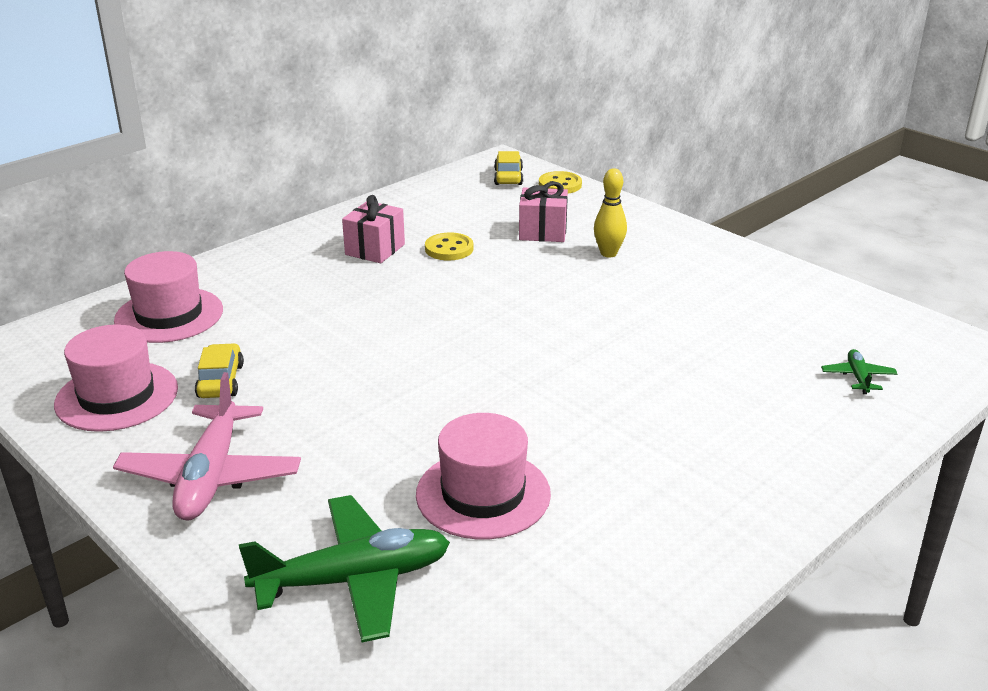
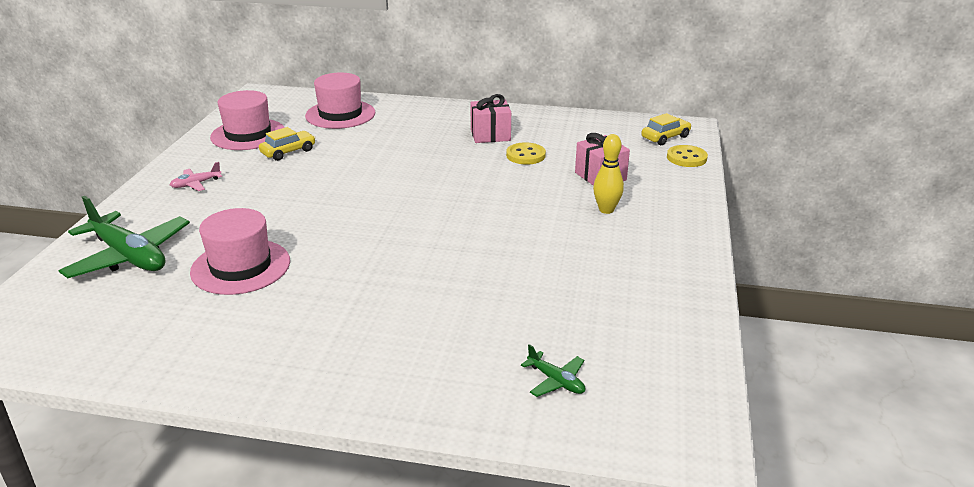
camera: 55 degrees right, 0 degrees up
(211, 476) = (196, 184): pink plane -> pink plane, size x0.46
(858, 377) = (556, 381): green plane -> green plane turned 75 degrees clockwise

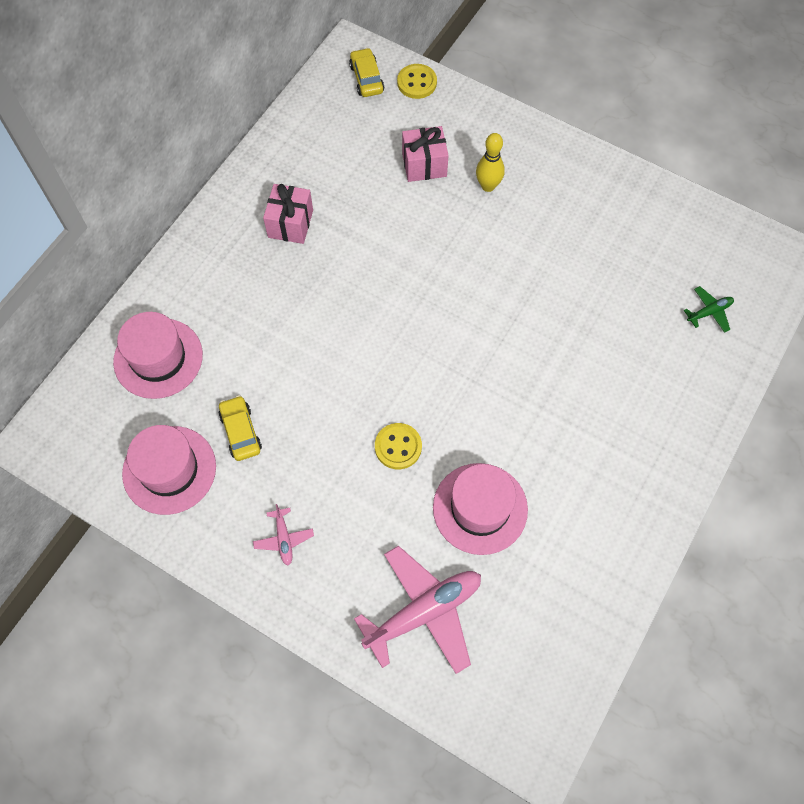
camera: 70 degrees left, 35 degrees up
(129, 256) = (423, 612): green plane -> pink plane
(525, 155) = (353, 209): yellow button -> yellow button (398, 447)

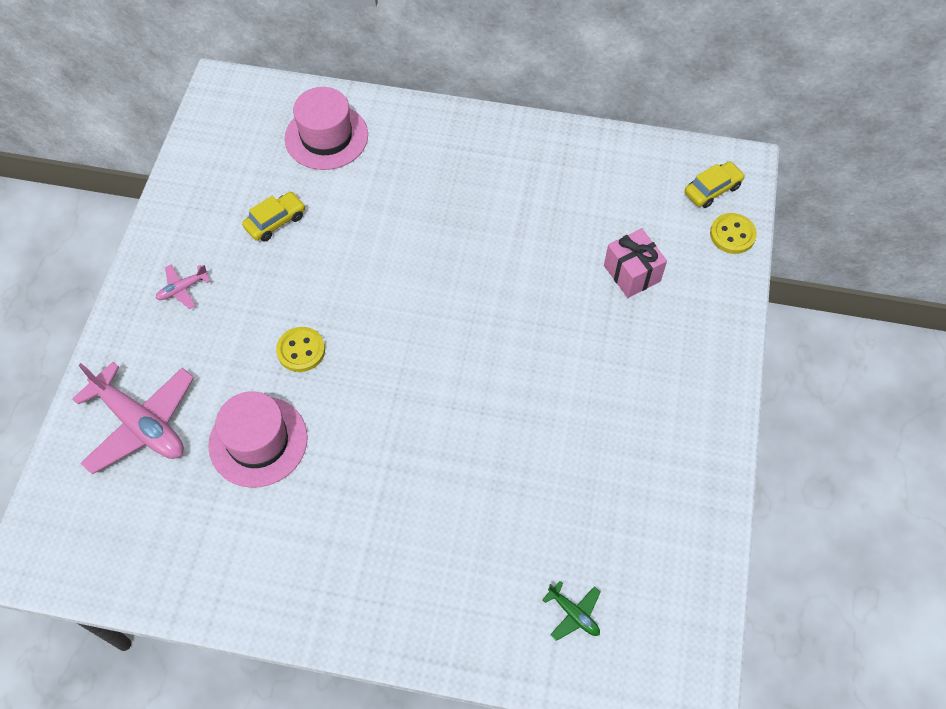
camera: 70 degrees right, 5 degrees down
(169, 470) = (223, 183): pink hat -> none
(290, 224) = (507, 185): pink gift -> none
(488, 186) = (635, 339): yellow bowling pin -> none

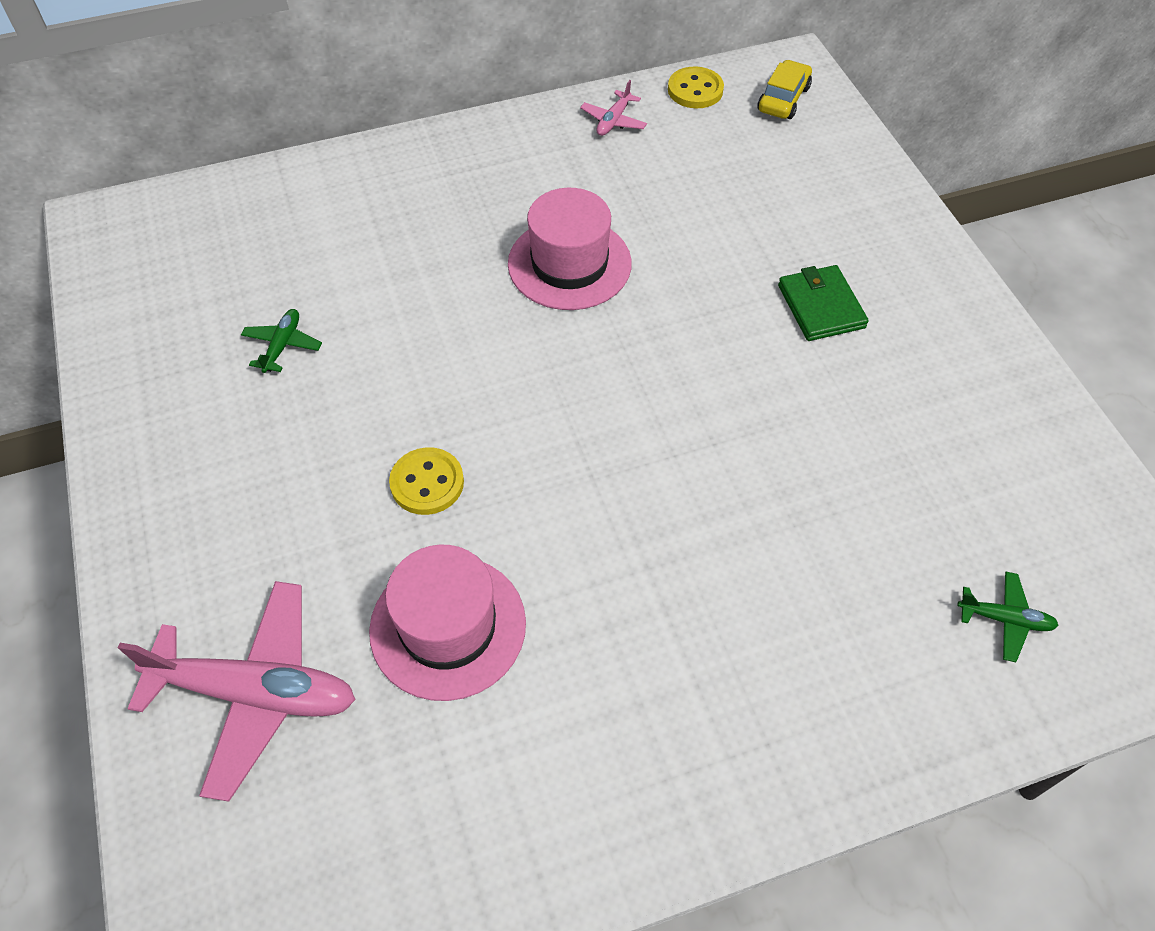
camera: 30 degrees left, 5 degrees down
(183, 289) = (203, 485): pink plane -> pink plane (613, 120)
(275, 221) = (282, 345): yellow car -> green plane
(326, 137) = (285, 223): pink hat -> pink hat (569, 264)
(618, 356) = (821, 306): none -> green wallet
(632, 273) = (766, 215): pink gift -> none
(732, 235) = (840, 133): yellow button -> yellow button (695, 90)

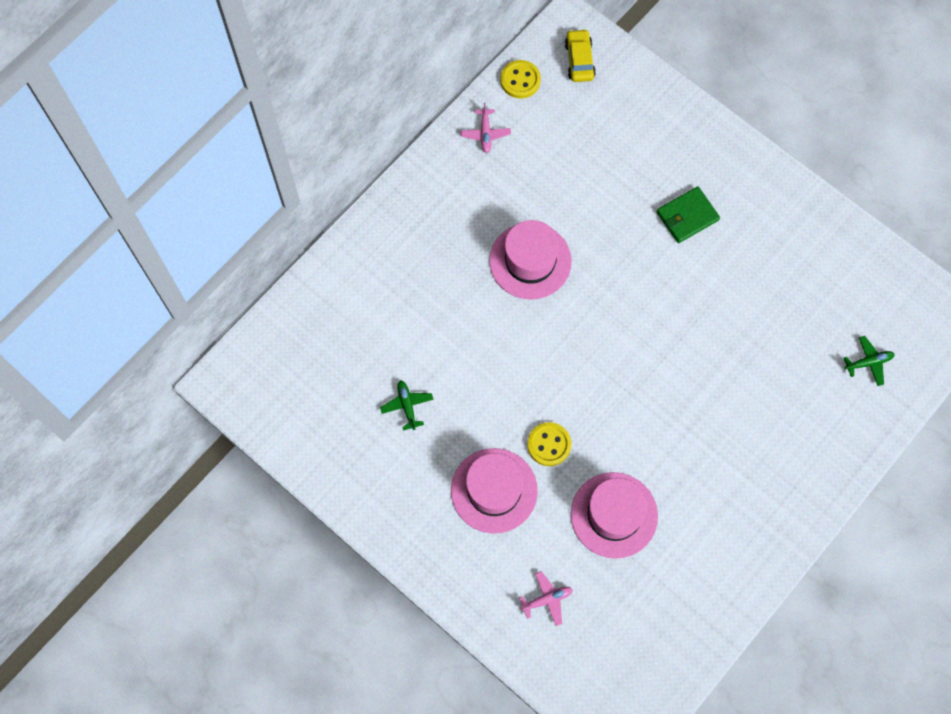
camera: 30 degrees left, 15 degrees up
(255, 693) = (547, 599): pink plane -> pink plane, size x0.46
(305, 501) = (494, 490): none -> pink hat
(821, 306) = (687, 216): green wallet -> green wallet turned 75 degrees counterclockwise

